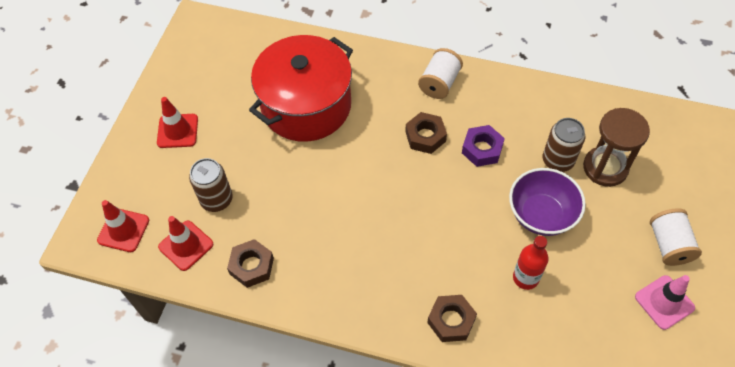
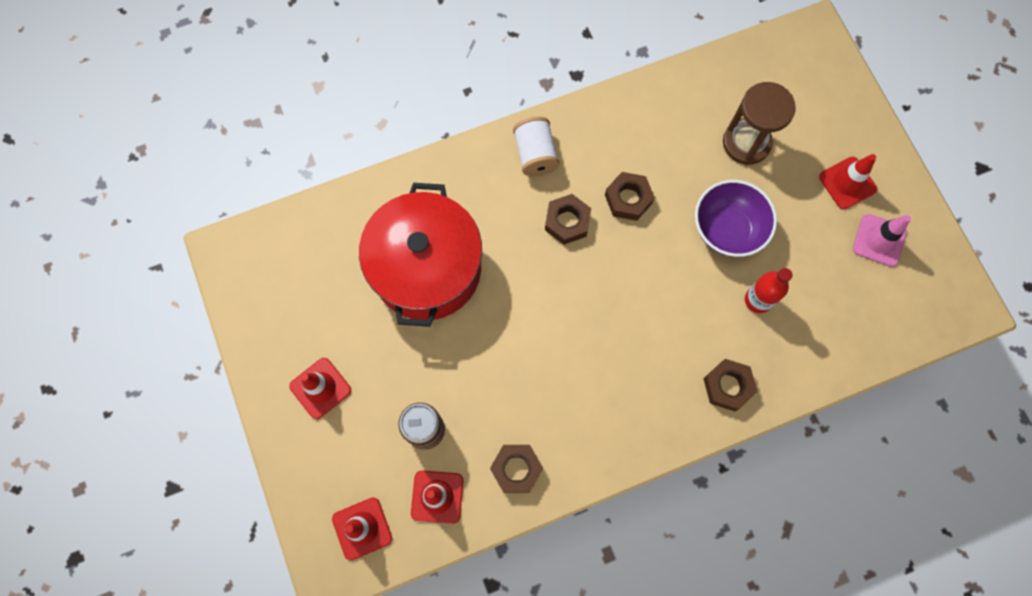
camera: 40 degrees left, 15 degrees up
(482, 149) = (628, 199): purple nut -> brown nut
(557, 161) = (702, 164): brown can -> none
(669, 245) = (847, 183): white spool -> red traffic cone

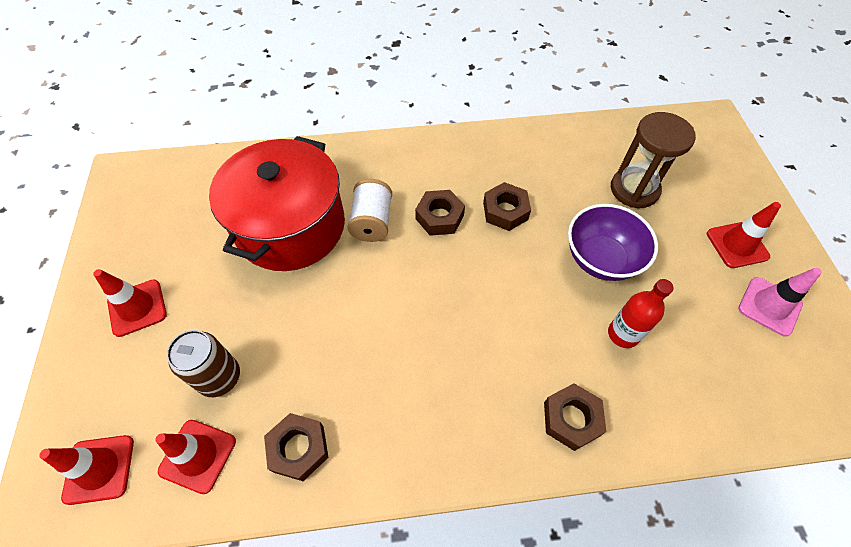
camera: 15 degrees right, 15 degrees down
(535, 154) = (428, 158): white spool -> white spool (372, 222)

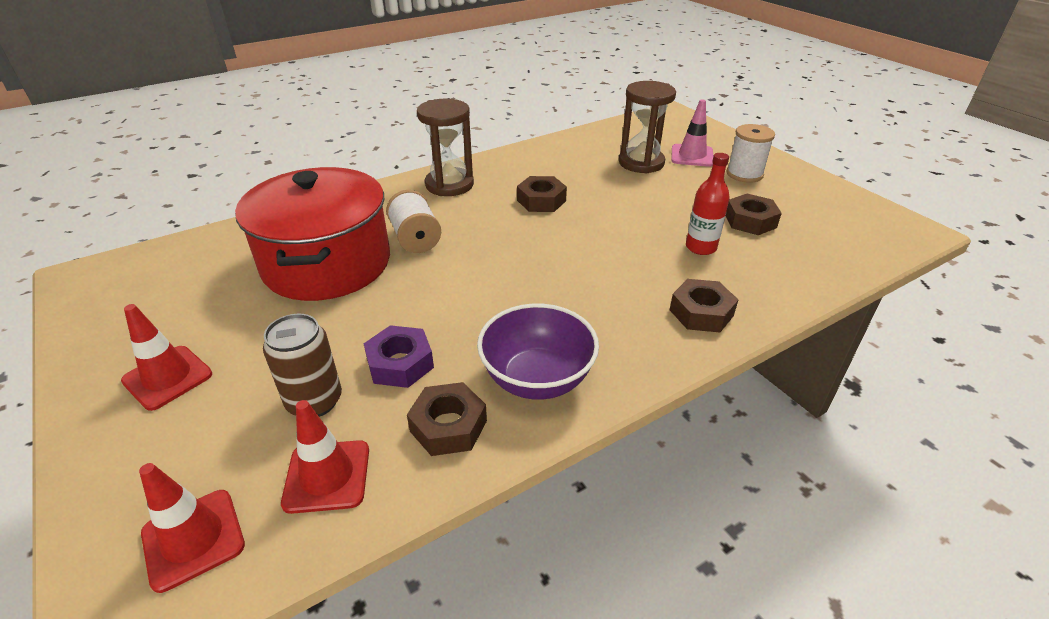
camera: 25 degrees left, 20 degrees down
(294, 365) = (400, 363): none -> purple nut
(433, 159) = (449, 185): none -> brown hourglass
(439, 217) = (482, 219): brown nut -> brown nut (750, 221)
(601, 259) = (646, 208): purple bowl -> purple bowl (537, 379)
(737, 245) = (744, 174): red traffic cone -> white spool
(769, 306) = (796, 201): pink traffic cone -> pink traffic cone (692, 156)

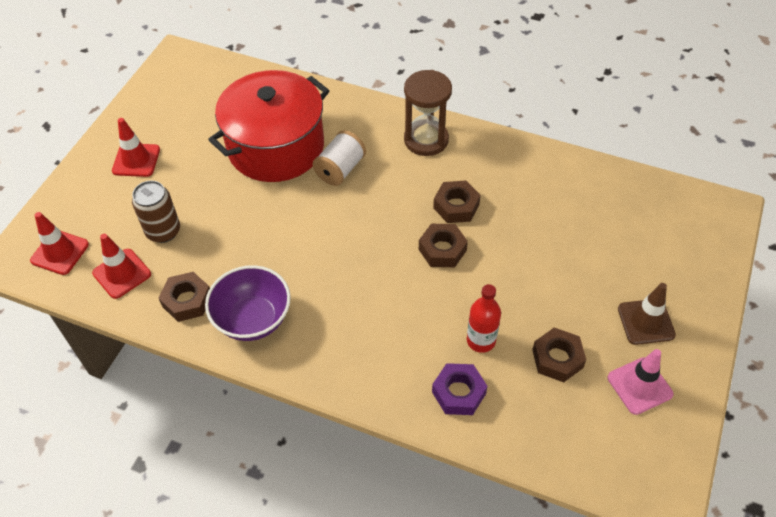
camera: 55 degrees right, 15 degrees up
(400, 363) = (217, 247): purple nut -> purple nut (459, 393)
(641, 163) = (588, 236): brown hourglass -> none
(692, 156) = (642, 267): pink traffic cone -> pink traffic cone (639, 386)
(701, 313) = (391, 377): brown nut -> brown nut (442, 250)
(744, 174) = (646, 322): white spool -> brown traffic cone

